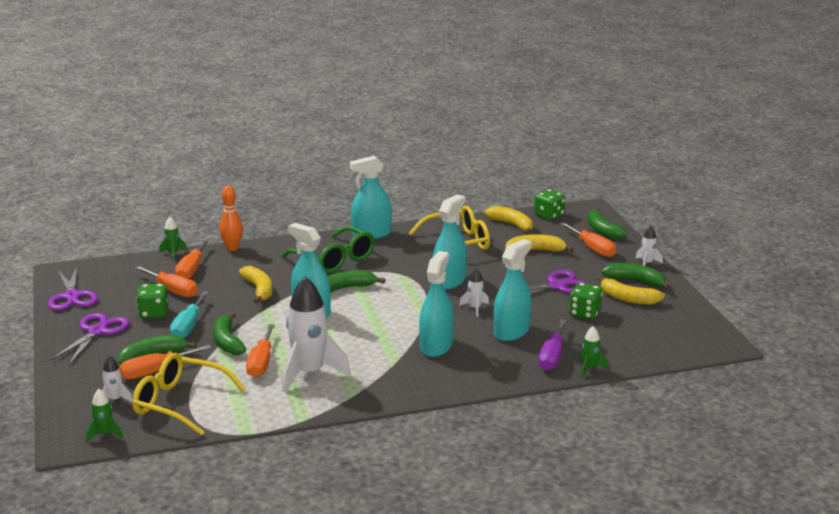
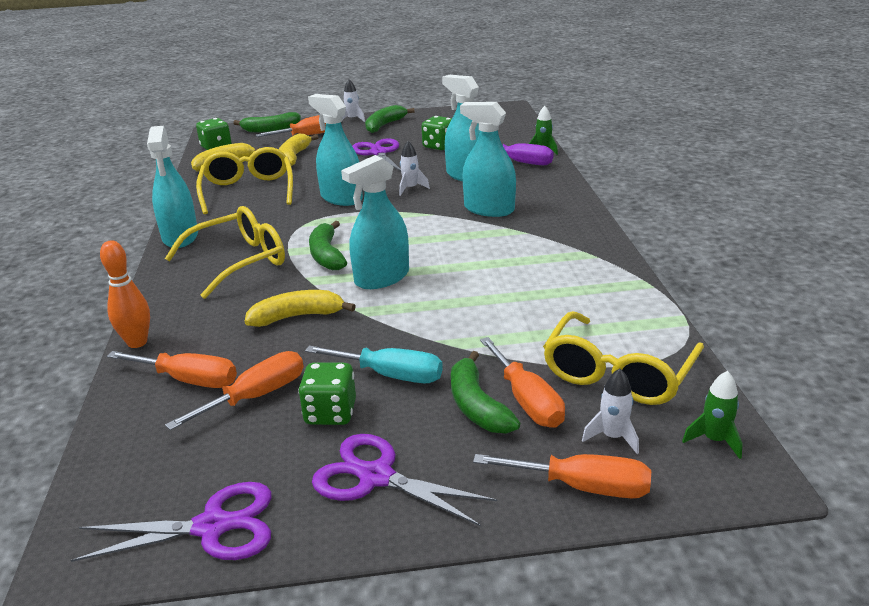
camera: 80 degrees left, 5 degrees up
(173, 254) = (112, 403): green rocket -> none
(227, 342) = (447, 339): green banana -> none
(261, 363) = (511, 312): orange screwdriver -> orange screwdriver (582, 487)
(309, 373) = (541, 279): white rocket -> none
(334, 259) = (238, 262): green glasses -> yellow glasses
(628, 299) = (417, 130): yellow banana -> none

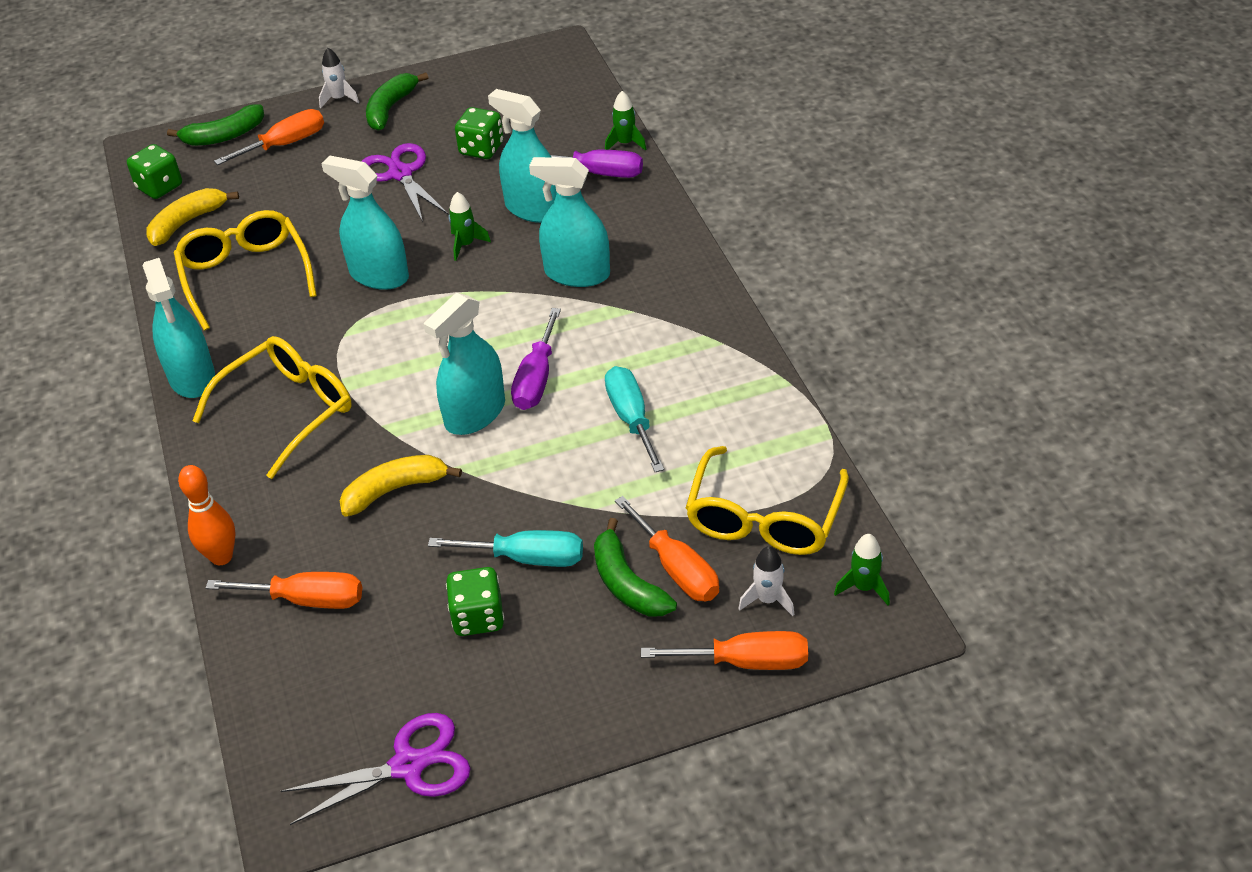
camera: 10 degrees left, 15 degrees up
(256, 396) = (391, 609): orange screwdriver -> none
(294, 157) = (283, 196): yellow banana -> none
(327, 255) = (395, 384): green banana -> none
(376, 477) = (548, 685): purple scissors -> none
(410, 188) = (466, 245): white rocket -> green rocket
(438, 263) = (536, 379): none -> purple screwdriver
(510, 294) = (631, 418): none -> turquoise screwdriver

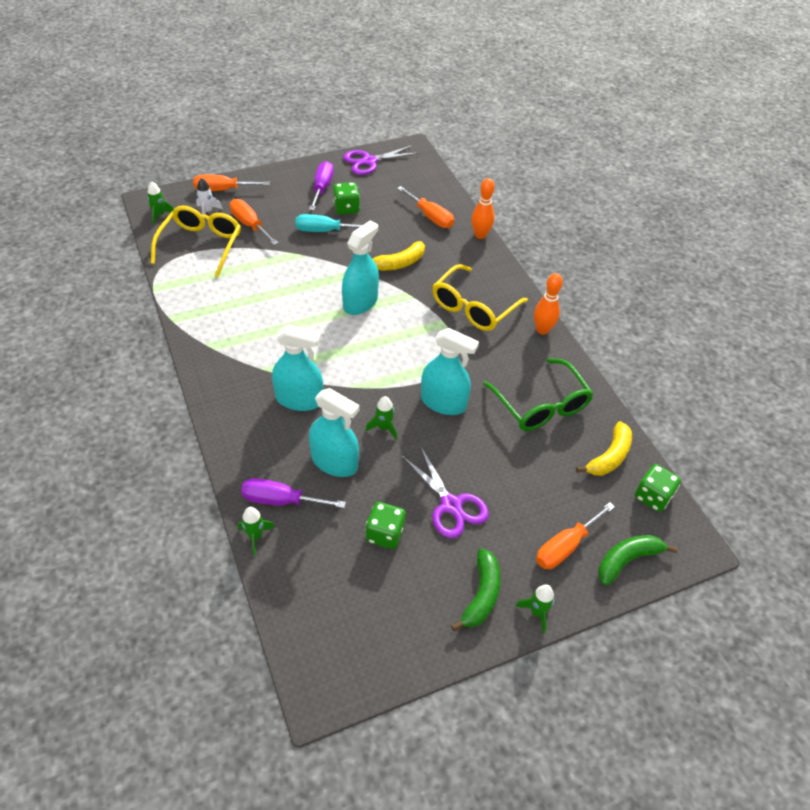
camera: 170 degrees right, 5 degrees up
(192, 377) = (542, 330): turquoise spray bottle -> orange bowling pin
(246, 276) = (540, 404): yellow glasses -> green glasses
(307, 600) = (430, 217): orange screwdriver -> orange screwdriver turned 135 degrees counterclockwise
(339, 99) = (537, 612): white rocket -> green rocket
(536, 379) = (324, 323): purple screwdriver -> purple screwdriver (322, 188)
(627, 583) = (274, 219): green banana -> none
(631, 418) = (267, 297): turquoise screwdriver -> none

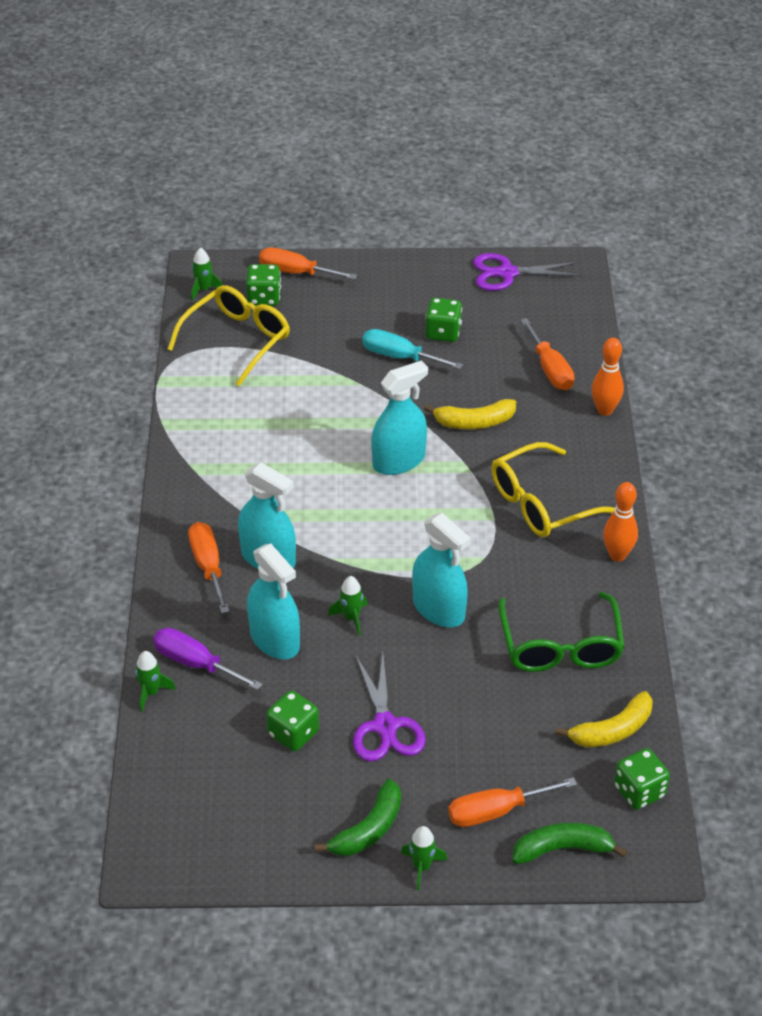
camera: 25 degrees right, 5 degrees down
(207, 211) = (264, 298): white rocket -> green dice
(249, 225) = (308, 327): orange screwdriver -> orange screwdriver (208, 566)
(322, 188) = (424, 297): purple screwdriver -> none

